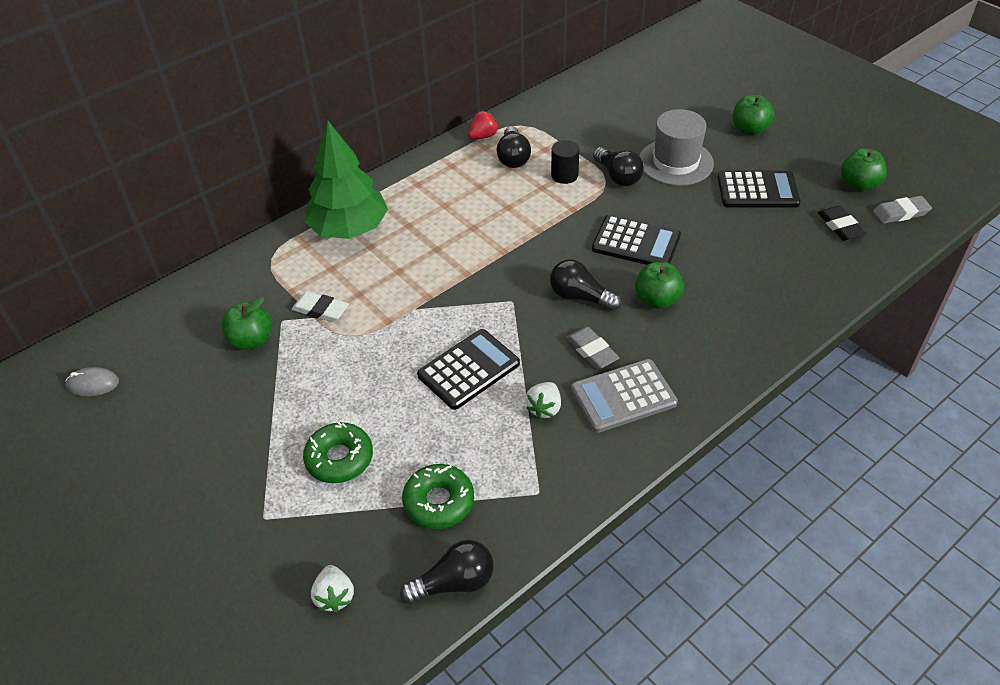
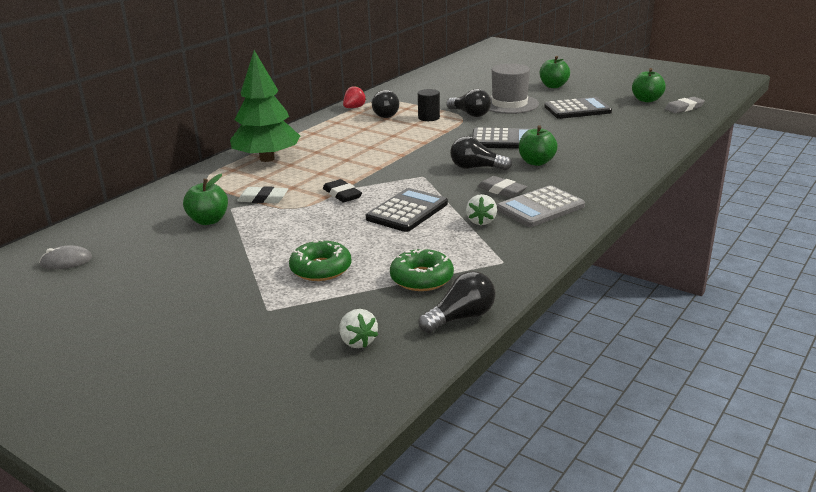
camera: 15 degrees left, 20 degrees down
(840, 226) = (647, 117): black eraser -> black eraser (342, 194)

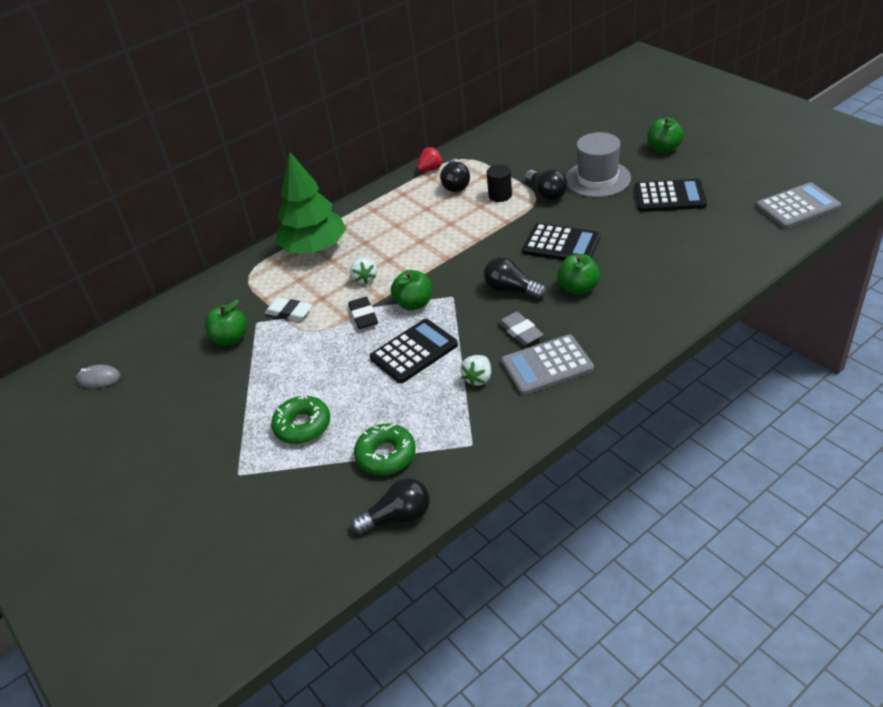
camera: 20 degrees right, 15 degrees up
(357, 342) = (296, 532): white strawberry -> white strawberry (365, 279)
(646, 100) = (760, 186): green apple -> green apple (414, 304)
(684, 108) = (797, 207): grey eraser -> grey calculator

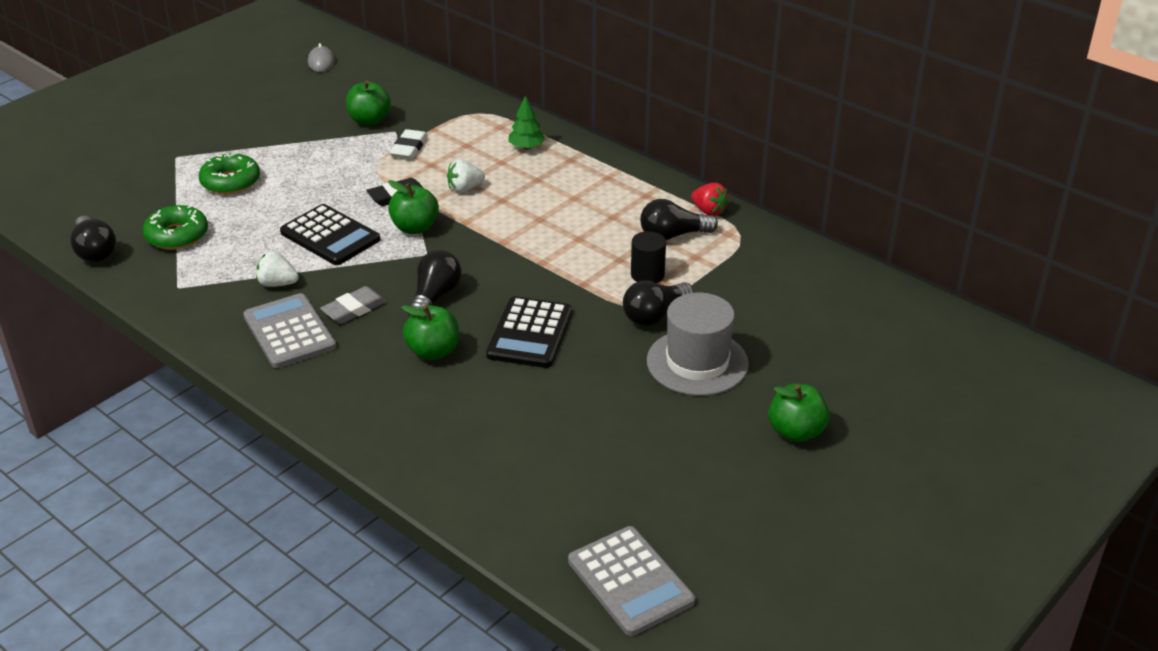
camera: 75 degrees right, 5 degrees down
(314, 248) = (526, 147): green tree -> green tree, size x0.44
(669, 197) = (653, 436): black calculator -> none

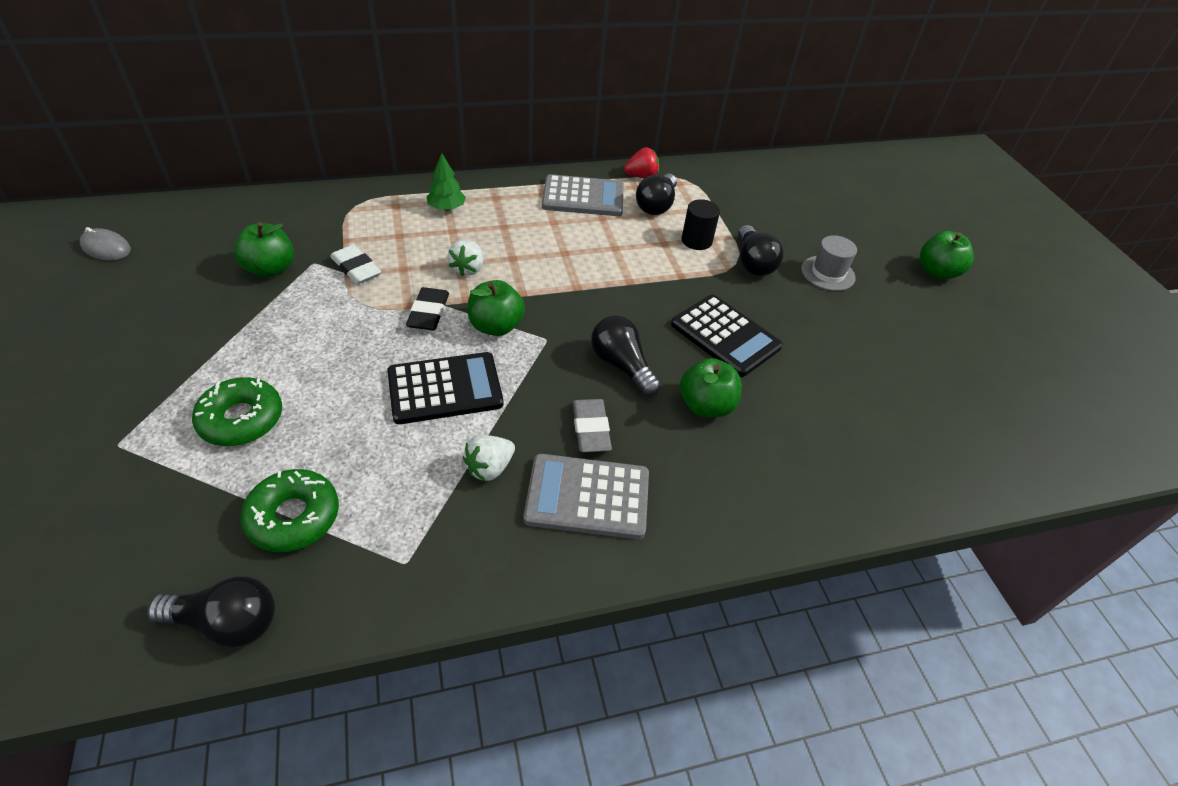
camera: 60 degrees left, 10 degrees up
(630, 581) = (1079, 434): grey calculator -> grey calculator (583, 197)
(697, 362) = (828, 273): grey hat -> grey hat, size x0.61

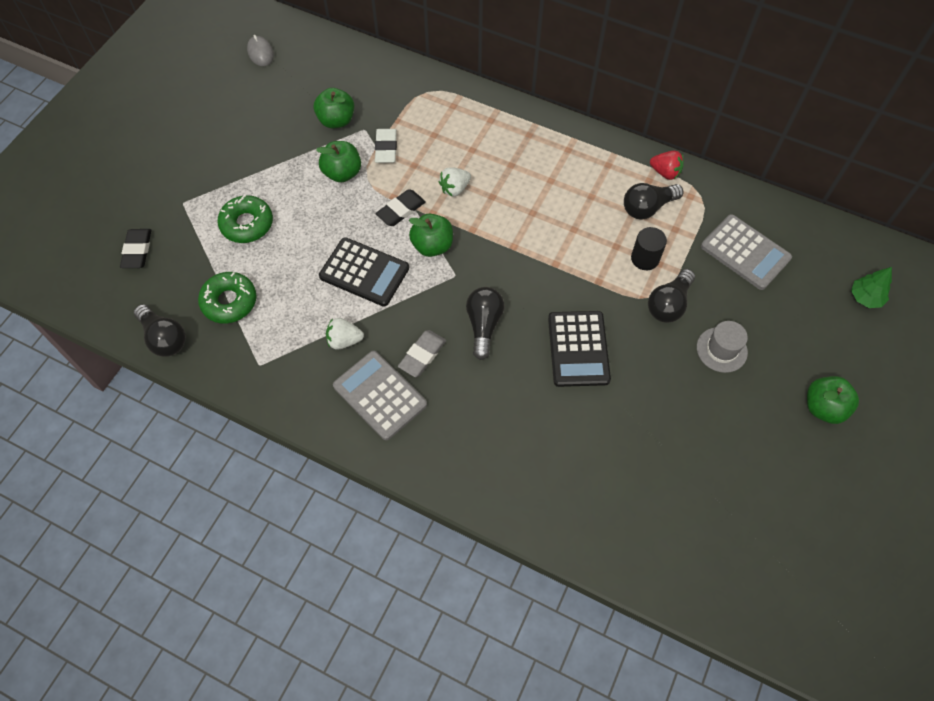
camera: 45 degrees right, 15 degrees up
(83, 539) = (137, 250): none -> black eraser
(446, 208) = (486, 126): green tree -> green tree (865, 297)
(583, 197) = (596, 168): grey calculator -> grey calculator (745, 252)
(706, 406) = (508, 389): green apple -> green apple (342, 173)

